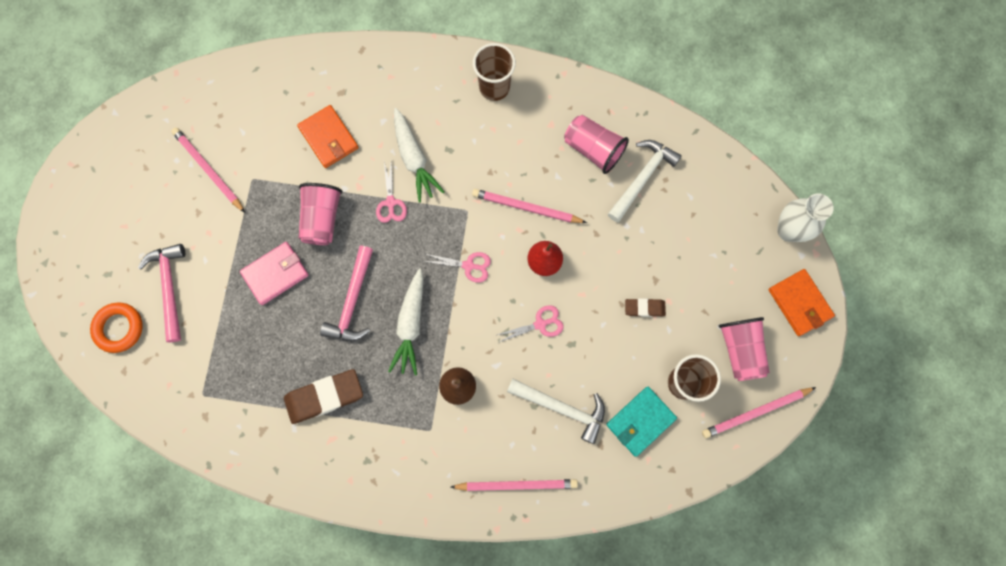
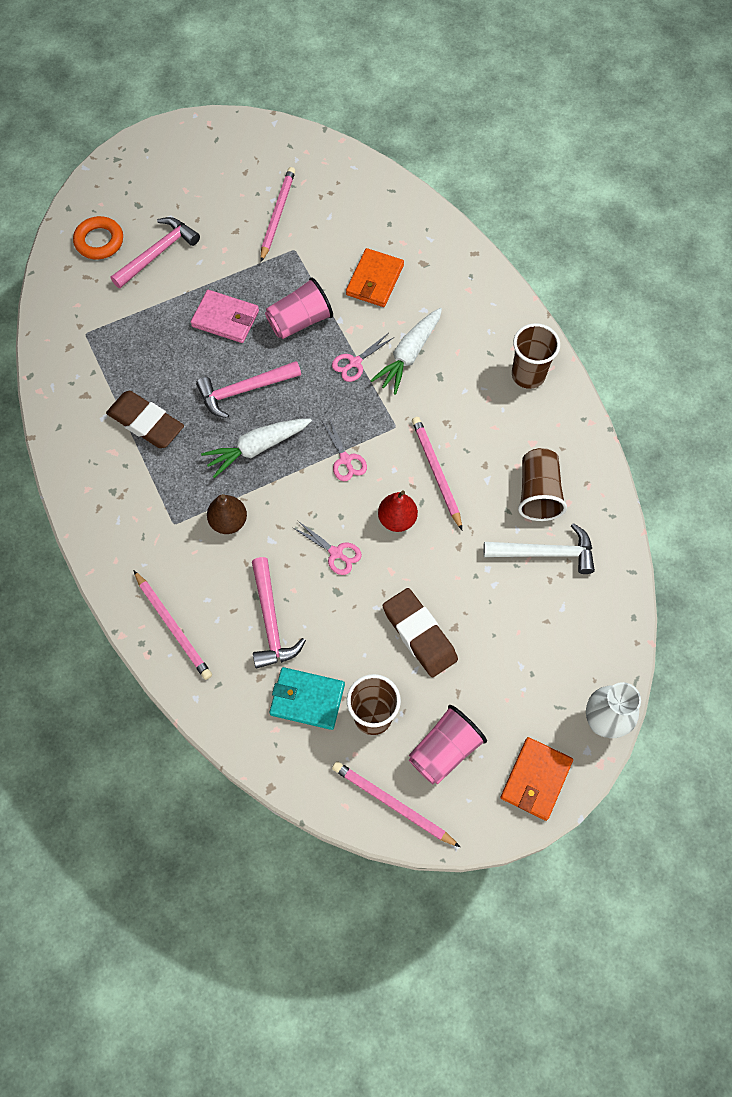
camera: 55 degrees right, 10 degrees down
(562, 408) = (271, 621): white hammer -> pink hammer
(593, 149) = (538, 493): pink cup -> brown cup
(644, 308) = (419, 634): brown eraser -> brown eraser, size x1.84

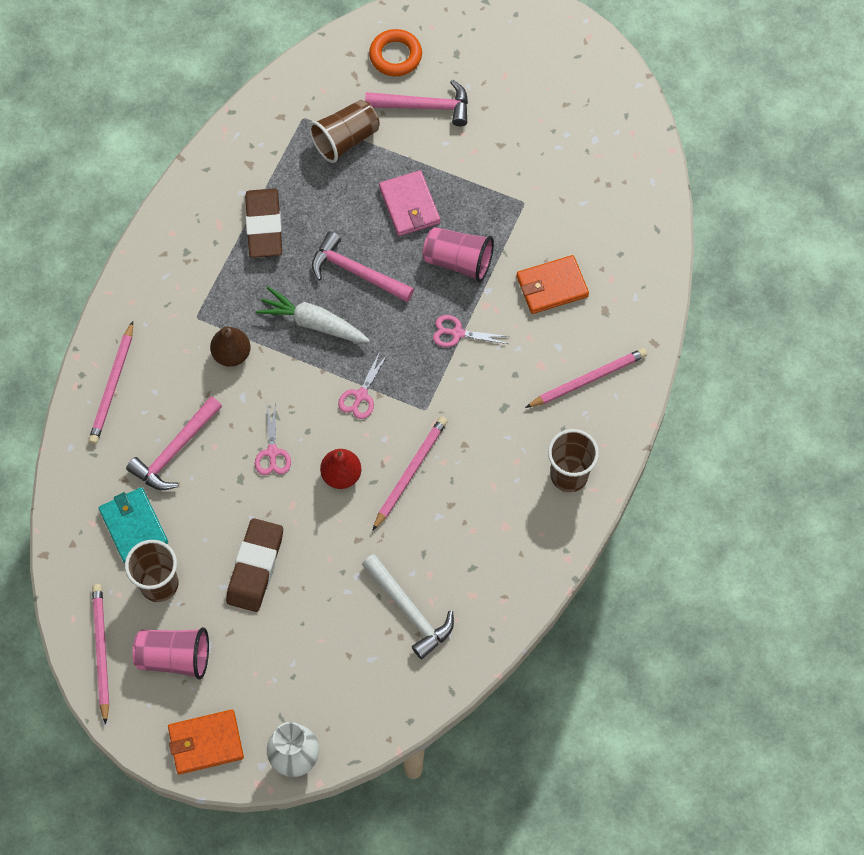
camera: 50 degrees right, 0 degrees up
(277, 215) = (546, 162): pink pencil -> pink pencil (588, 379)
(409, 355) = (503, 368): white carrot -> none
(538, 493) = (460, 565): brown cup -> brown cup (345, 139)

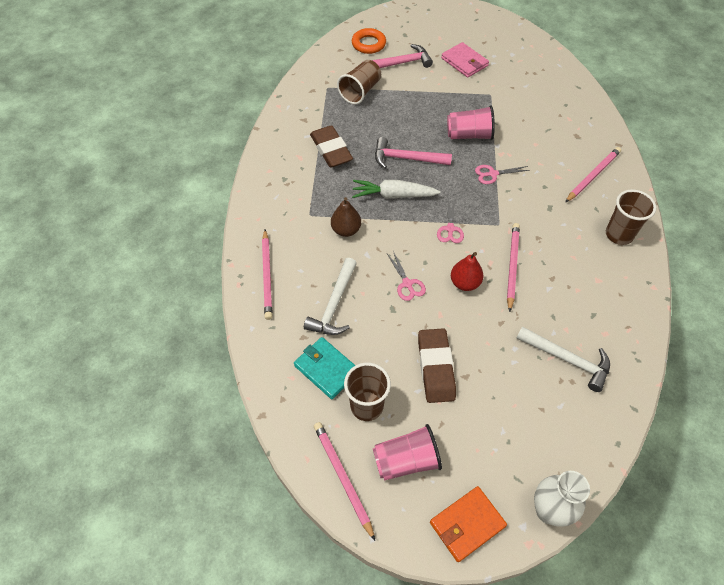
camera: 20 degrees left, 10 degrees down
(175, 451) = (334, 305): pink hammer -> white hammer
(409, 205) = (420, 114): pink wallet -> pink wallet (464, 62)
(552, 286) = (536, 132): orange wallet -> none

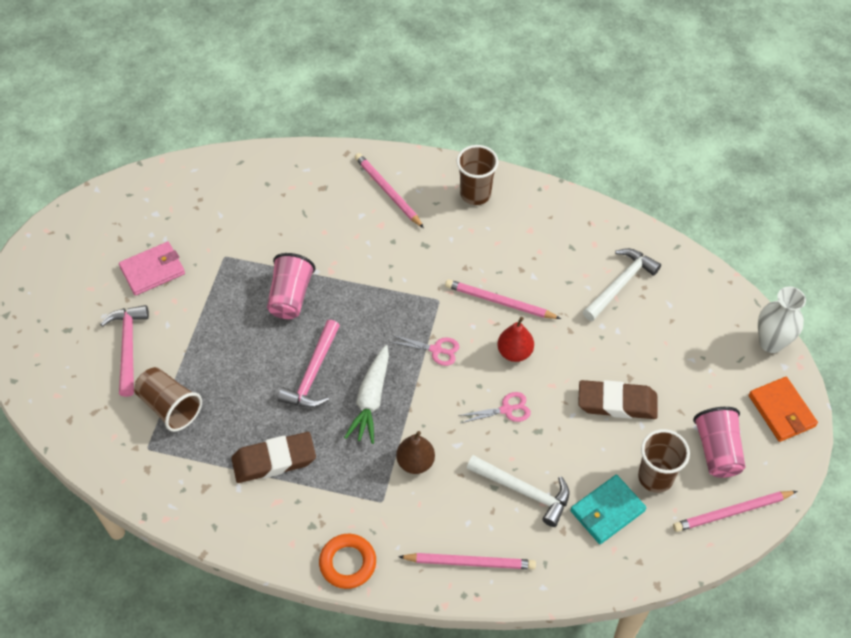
camera: 80 degrees left, 0 degrees up
(368, 44) = (71, 380): orange ring -> orange ring (348, 563)
(492, 174) = (361, 287): pink scissors -> none

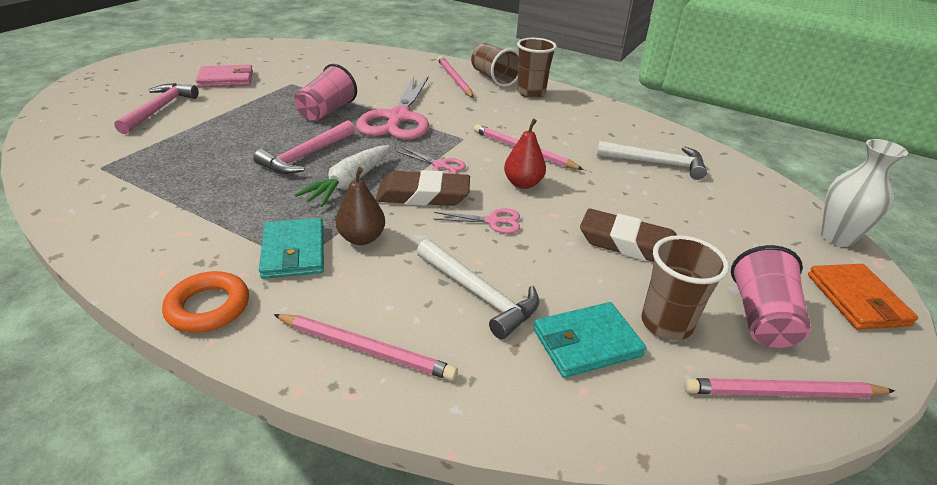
camera: 15 degrees right, 20 degrees down
(170, 407) = (153, 147): brown cup -> brown cup (493, 78)
(274, 460) = (211, 202): brown eraser -> brown eraser (423, 195)
(365, 286) = (398, 118): none -> pink scissors
(373, 493) = (294, 252): none -> turquoise wallet
(620, 284) = (656, 163): white hammer -> white hammer turned 45 degrees clockwise

